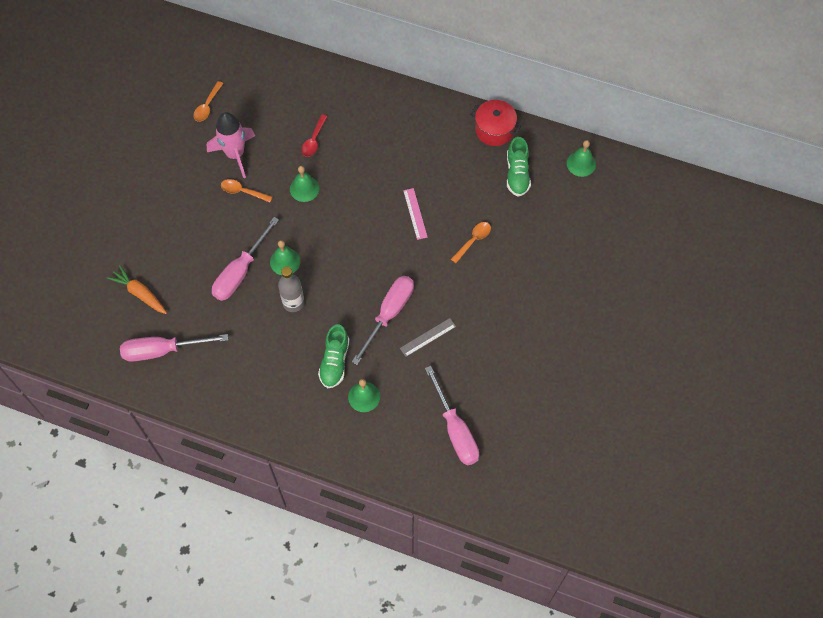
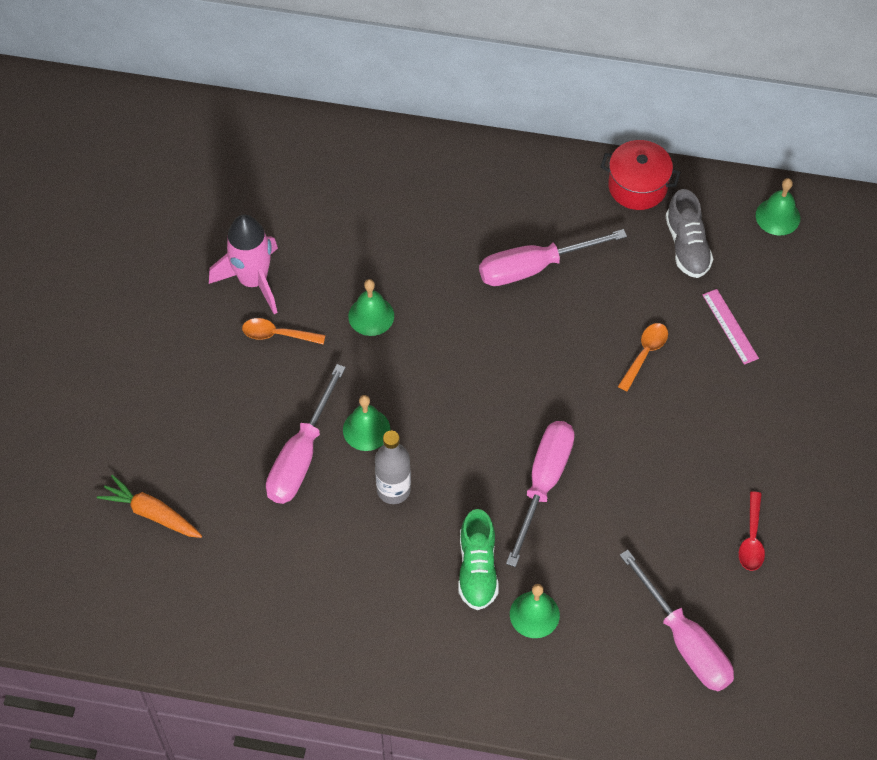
camera: 10 degrees left, 5 degrees down
(162, 350) = (206, 595): pink screwdriver -> pink screwdriver (534, 267)
(207, 106) = (194, 215): orange spoon -> none
(314, 140) = (369, 242): red spoon -> red spoon (751, 539)
(415, 213) = (548, 327): pink ruler -> pink ruler (730, 326)
(428, 337) = (610, 509): grey ruler -> none
(517, 174) = (687, 246): green shoe -> grey shoe

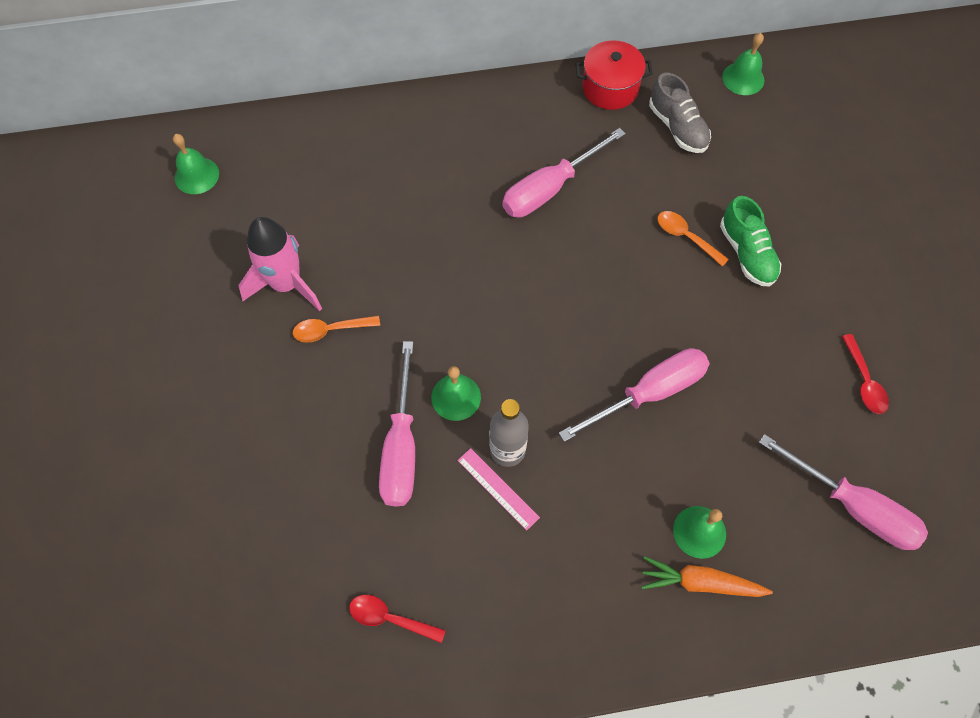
camera: 20 degrees left, 5 degrees up
(151, 513) = (268, 563): orange carrot -> orange carrot (700, 582)
(236, 591) = (390, 618): none -> red spoon
(371, 316) = (415, 282): green bell -> green bell (196, 175)
(477, 569) = (624, 504): green shoe -> green shoe (747, 253)
(543, 483) = (649, 393): pink screwdriver -> pink screwdriver turned 60 degrees clockwise
(645, 354) = (686, 237): orange spoon -> orange spoon turned 60 degrees counterclockwise
(730, 326) = (749, 188): pink ruler -> pink ruler (498, 488)

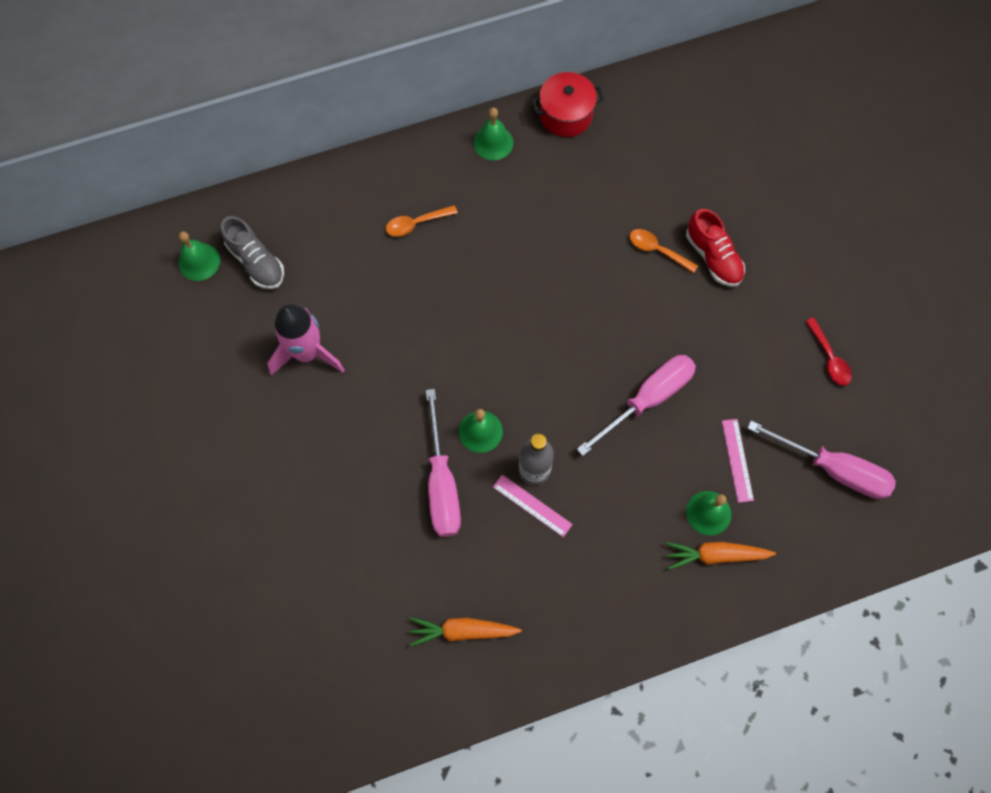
camera: 10 degrees left, 5 degrees up
(330, 330) = (356, 389): orange spoon -> orange spoon (416, 223)
(390, 618) = (462, 631): red spoon -> orange carrot
(550, 188) = (528, 223): pink screwdriver -> none
(677, 127) = (633, 145): grey shoe -> grey shoe (256, 262)
(742, 477) = (737, 460): none -> pink ruler
(743, 78) = (686, 87): green bell -> green bell (493, 142)
(747, 253) = (713, 257): green shoe -> red shoe

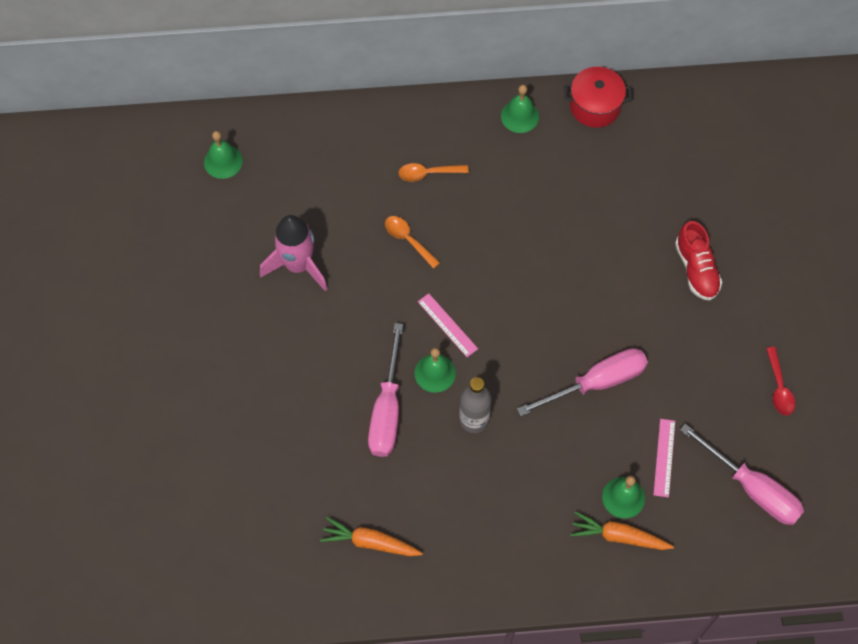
camera: 15 degrees right, 5 degrees down
(256, 262) = (274, 174): grey shoe -> none
(532, 505) = (463, 450): pink ruler -> pink ruler (447, 325)
(657, 250) = (645, 250): orange spoon -> orange spoon (408, 240)

